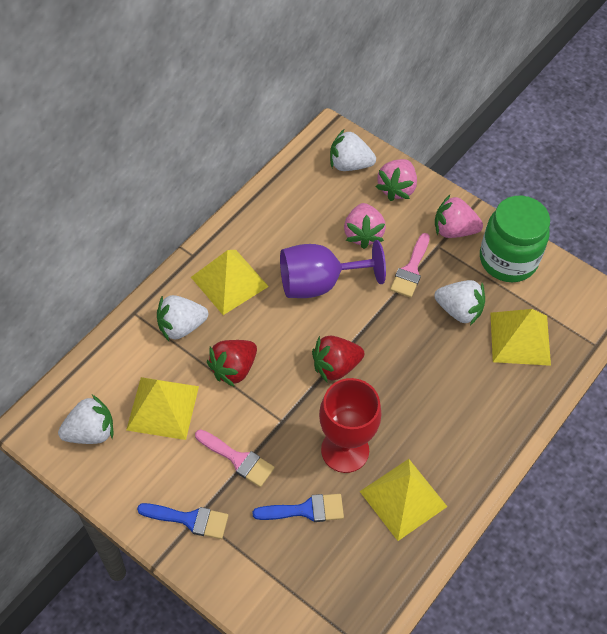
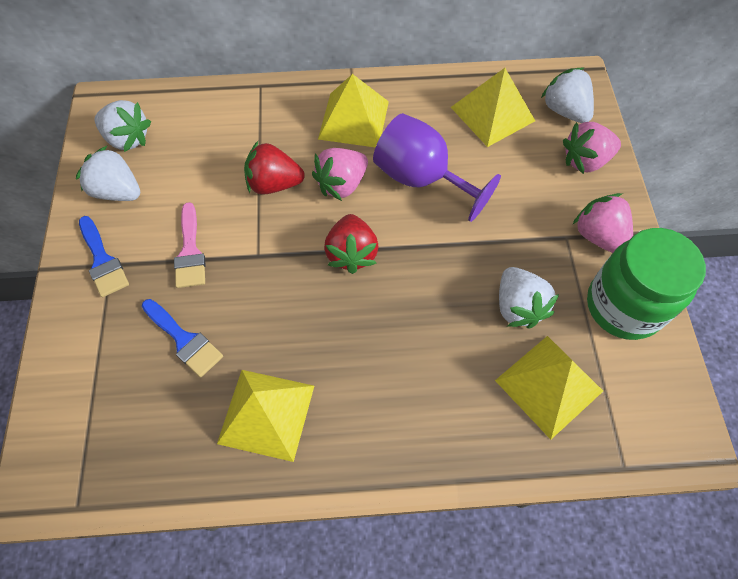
camera: 50 degrees right, 5 degrees up
(163, 407) = (192, 166): yellow pyramid -> yellow pyramid (492, 114)
(181, 326) = (278, 122): white strawberry -> white strawberry (117, 191)
(335, 366) = (351, 253): red strawberry -> red strawberry turned 120 degrees counterclockwise
(345, 450) = (273, 325): red goblet -> none
(363, 234) = (508, 172): pink strawberry -> pink strawberry (342, 184)
(411, 270) = (515, 235): pink brush -> none

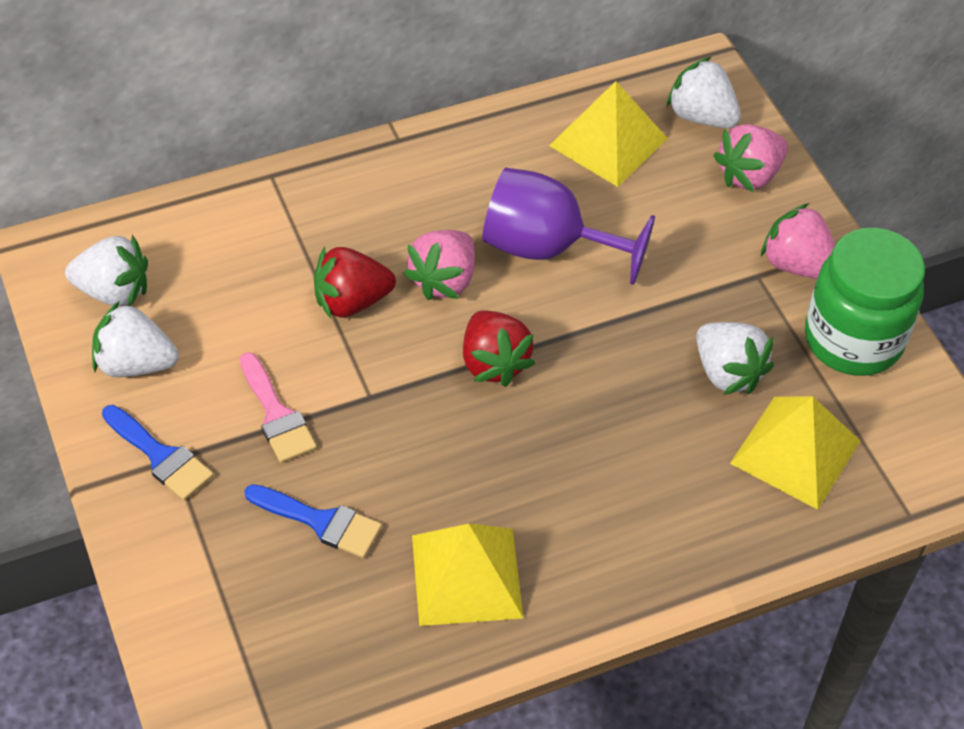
camera: 20 degrees left, 10 degrees down
(354, 120) = (424, 192): yellow pyramid -> none

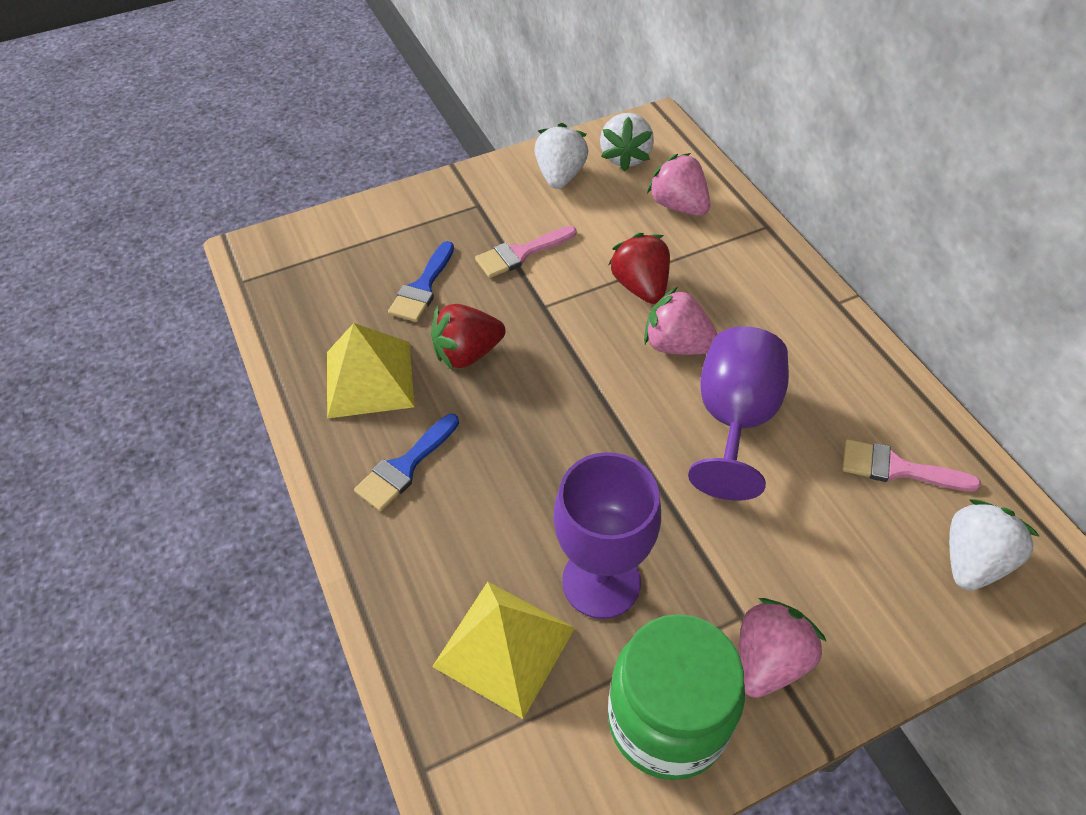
camera: 90 degrees right, 0 degrees up
(160, 456) = (479, 198): blue brush -> blue brush (405, 467)
(493, 363) = (588, 385): red strawberry -> red strawberry (467, 353)
(608, 142) = (897, 468): yellow pyramid -> pink brush
(727, 373) = (601, 581): white strawberry -> purple goblet
(749, 175) = (895, 611): pink strawberry -> pink strawberry (678, 206)

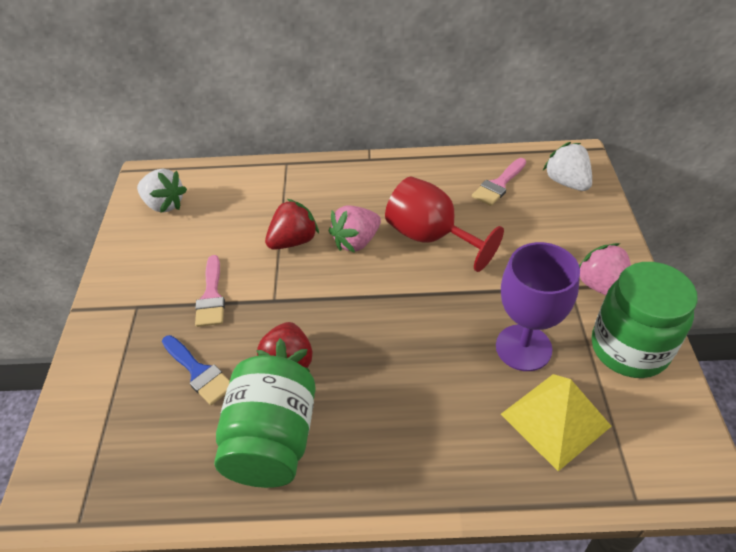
camera: 65 degrees left, 5 degrees down
(369, 379) = (272, 440): yellow pyramid -> green jar
(405, 467) = (376, 438): blue brush -> none
(560, 176) = (150, 246): white strawberry -> none
(640, 286) = (293, 241): red strawberry -> red strawberry turned 135 degrees clockwise
(678, 206) = (235, 195): pink strawberry -> none
(734, 420) = (431, 237): purple goblet -> red goblet

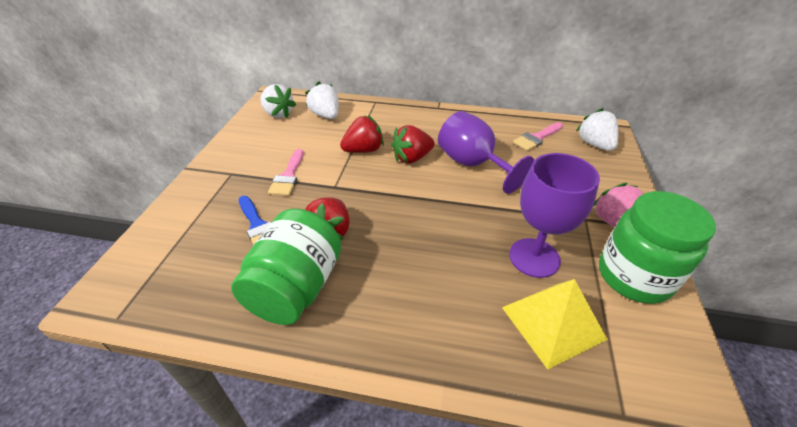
camera: 10 degrees right, 5 degrees down
(228, 196) = (326, 115): none -> white strawberry
(356, 241) = (412, 158): pink strawberry -> red strawberry
(431, 237) = (473, 164): red goblet -> purple goblet

